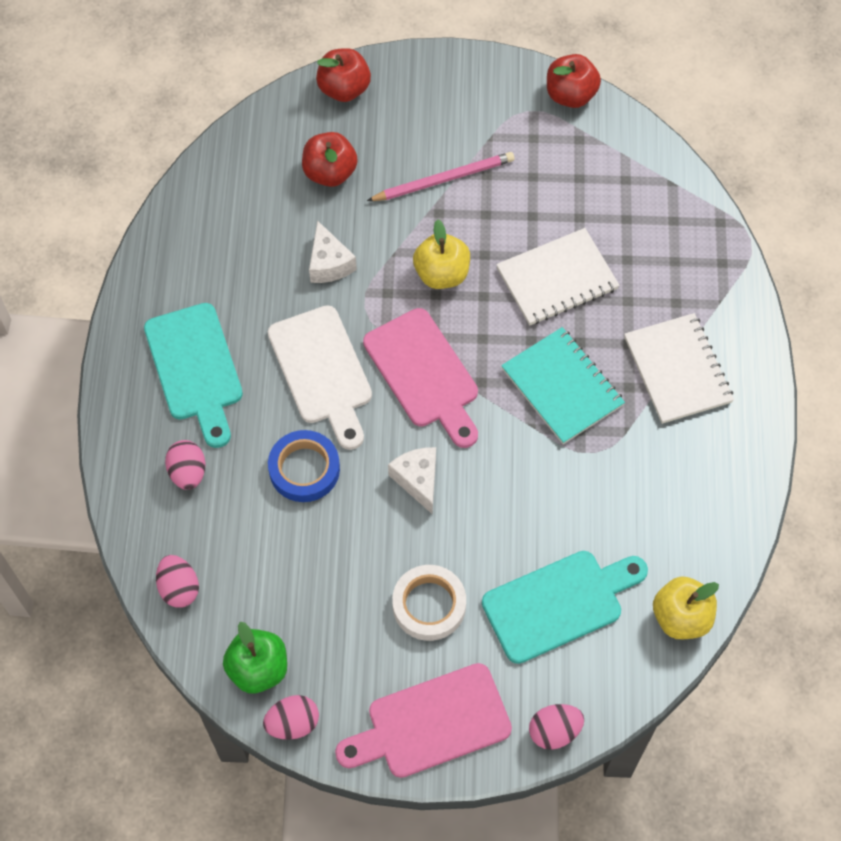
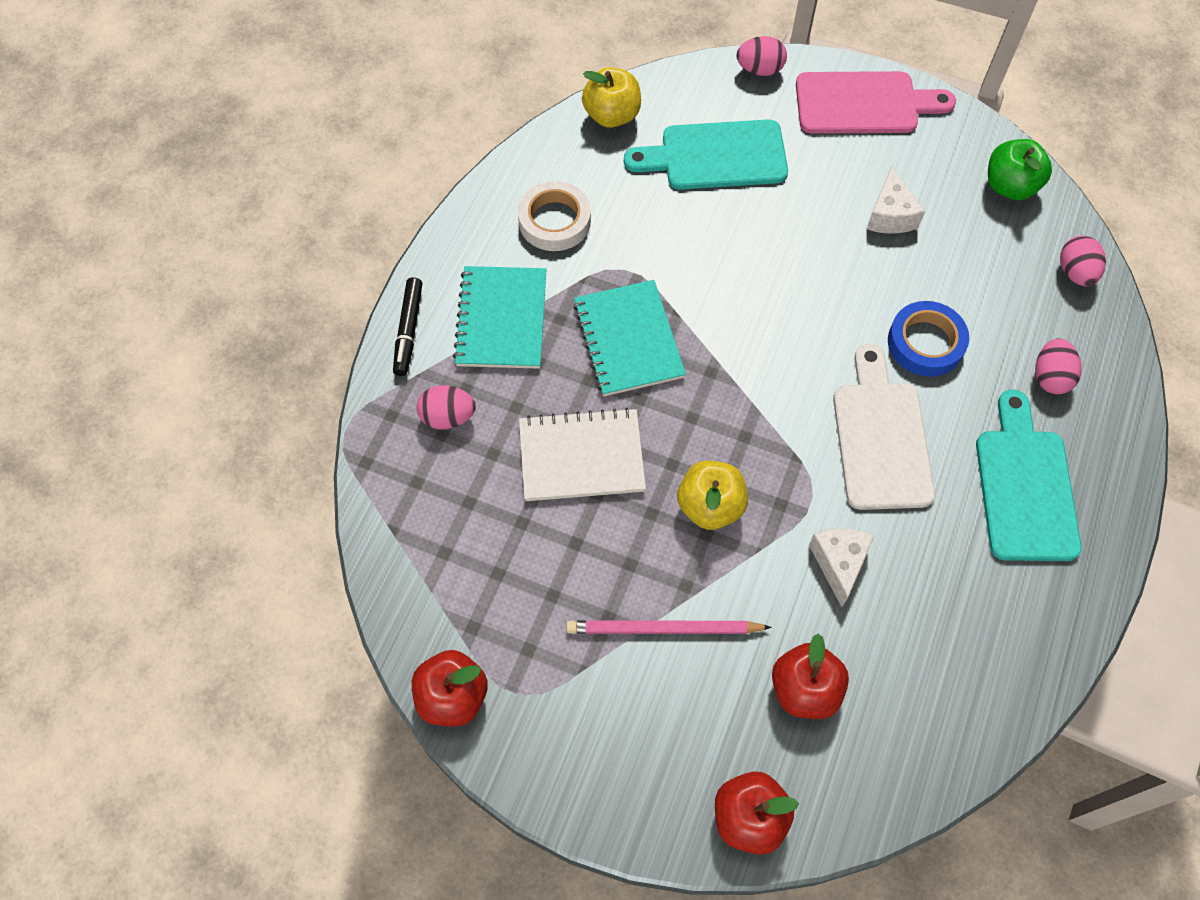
camera: 160 degrees left, 0 degrees up
(293, 723) = (987, 137): pink egg -> pink egg (448, 417)
(418, 480) = (811, 297): white cheese -> white cheese (890, 215)
(424, 374) = (769, 399): pink cutting board -> none
(429, 605) = (836, 189): white tape -> white tape (554, 221)
(677, 370) = (501, 319): white notebook -> turquoise notebook
(749, 335) = (409, 330): none -> black marker

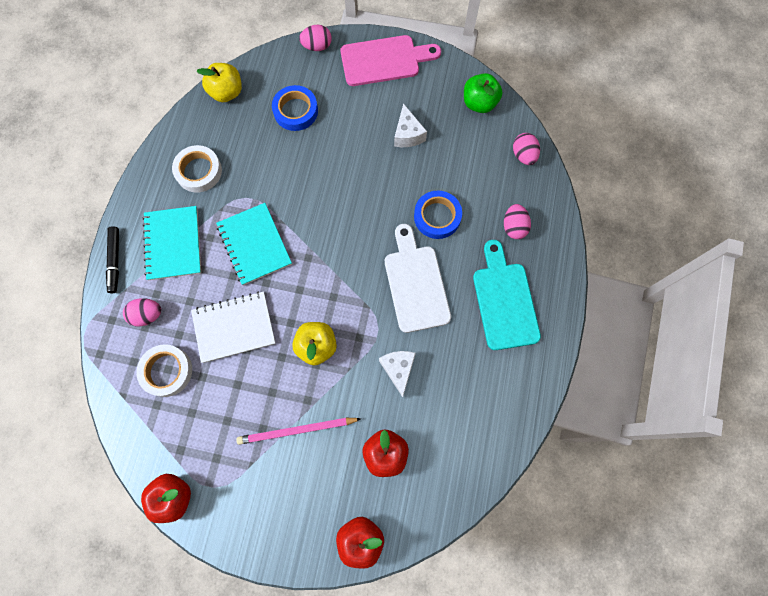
camera: 10 degrees left, 10 degrees up
(467, 505) = (167, 371): none -> white tape
(716, 156) = (295, 111): turquoise cutting board -> blue tape

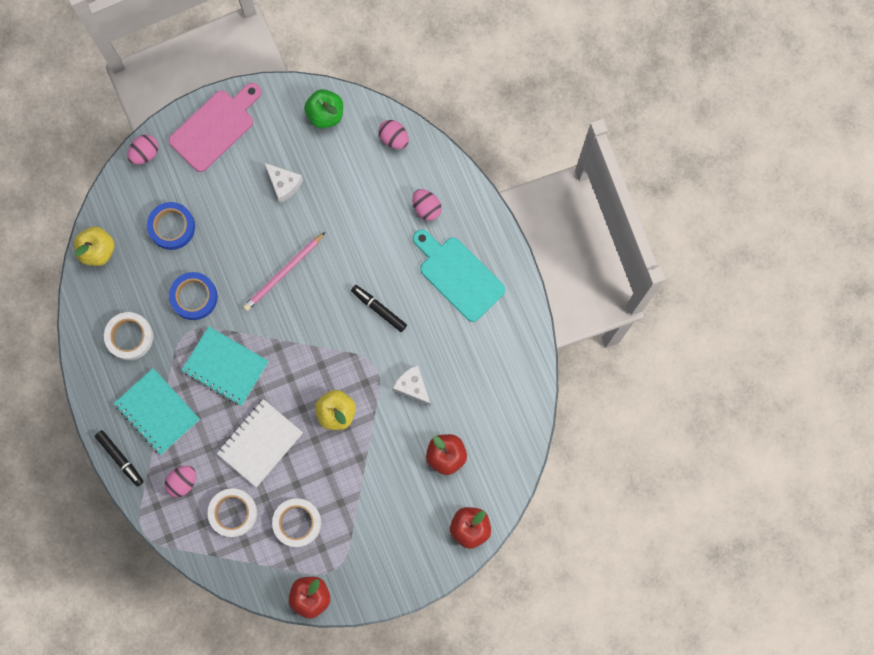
camera: 35 degrees left, 5 degrees up
(212, 419) = (297, 523): none -> white tape
(296, 430) = (367, 485): pink pencil -> pink pencil (283, 273)
(415, 283) = (379, 309): white cutting board -> black marker
(437, 217) = (358, 241): blue tape -> blue tape (194, 297)

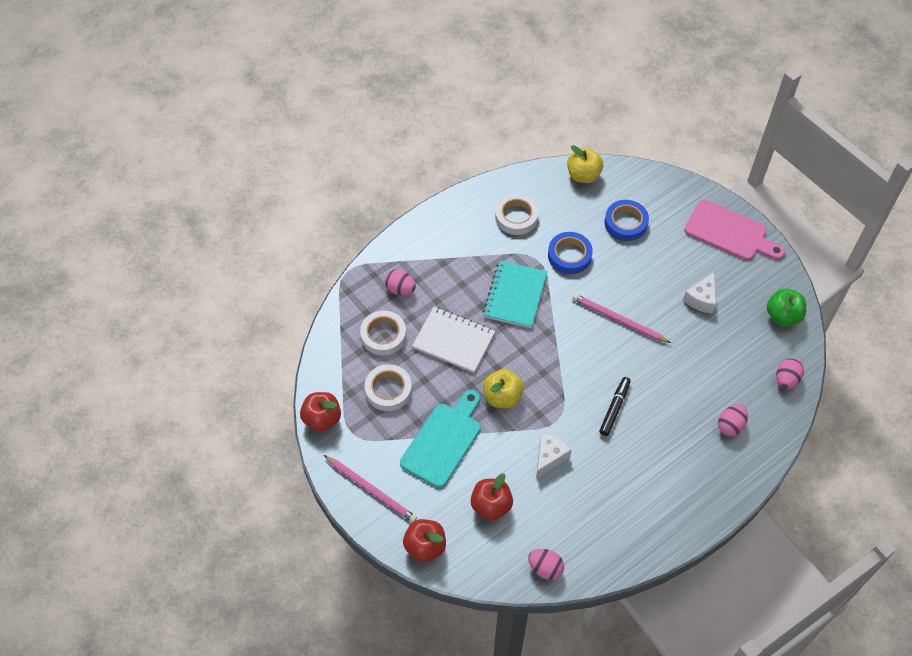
camera: 75 degrees right, 20 degrees down
(120, 458) = (407, 237): black marker -> none
(145, 153) = (683, 187): pink egg -> pink egg (545, 568)
(157, 412) = (457, 254): turquoise notebook -> none
(400, 565) = (371, 490): none -> pink pencil
(458, 276) = (675, 472): turquoise cutting board -> turquoise cutting board (443, 441)

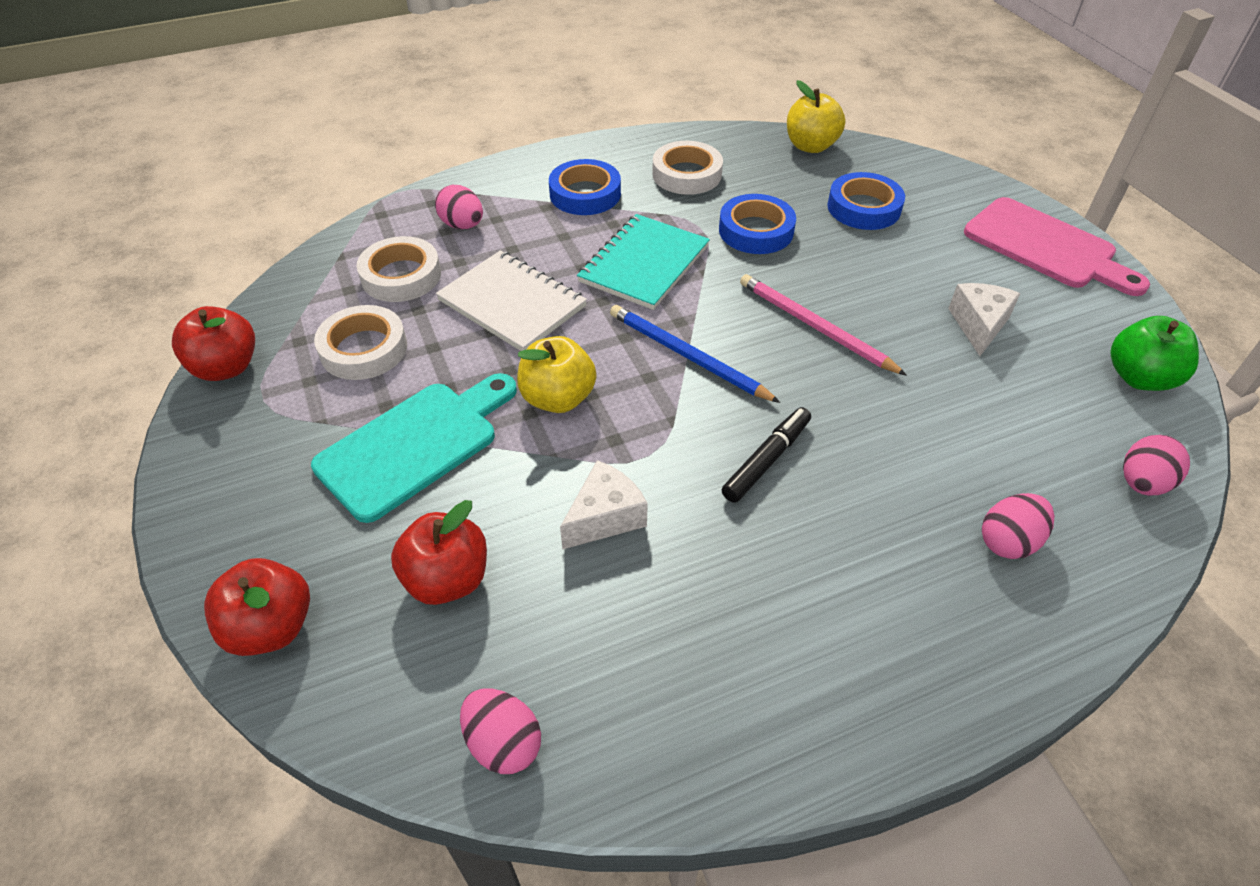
camera: 15 degrees right, 10 degrees down
(371, 490) = (235, 496): pink pencil -> none
(462, 247) = (585, 194): none -> blue tape
(558, 354) = (687, 356): none -> blue pencil
(701, 299) = (979, 325): white cheese -> white cheese turned 150 degrees clockwise

